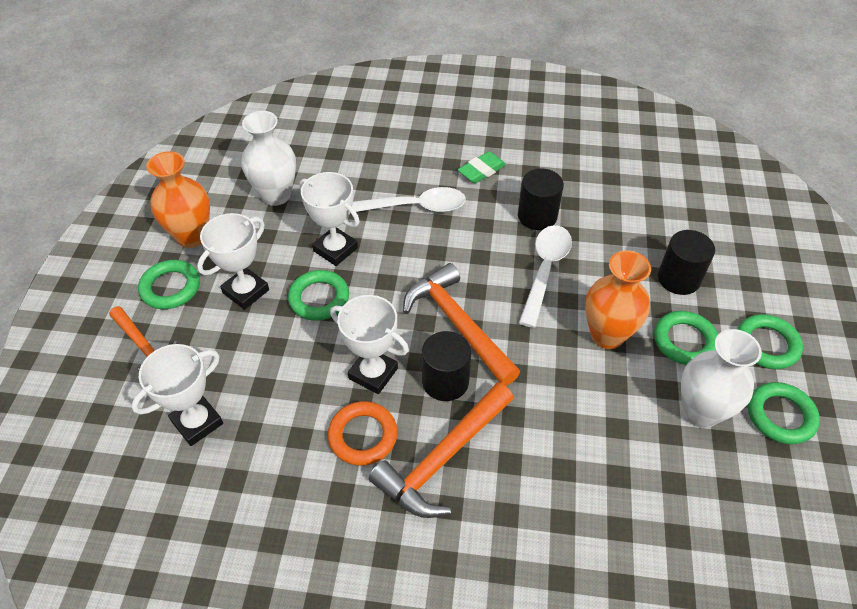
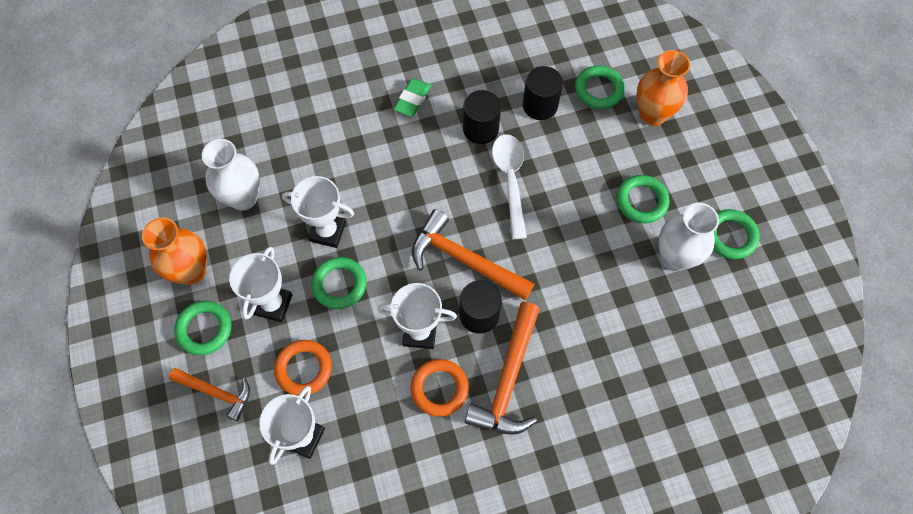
camera: 25 degrees left, 15 degrees up
(238, 359) = (304, 369): none -> orange ring
(414, 207) = (372, 161): white spoon -> none
(607, 335) = (583, 220): orange vase -> orange vase (652, 115)
(678, 279) = (616, 145): black cylinder -> black cylinder (540, 105)
(766, 344) = (700, 179): green ring -> green ring (598, 90)

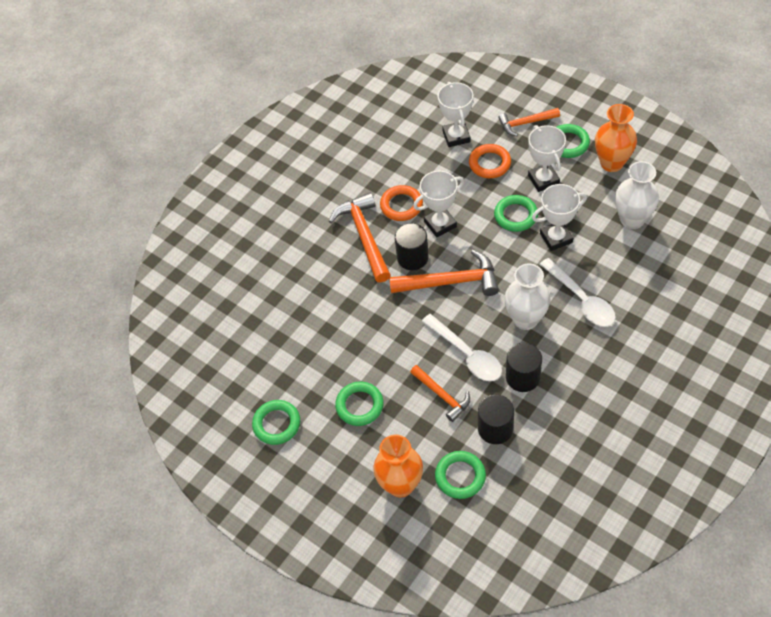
camera: 150 degrees right, 10 degrees down
(367, 158) = (581, 299): none -> white spoon
(412, 99) = (594, 363): green eraser -> none
(561, 160) = (442, 395): none -> orange hammer
(674, 257) = (308, 380): white vase -> white vase (525, 319)

